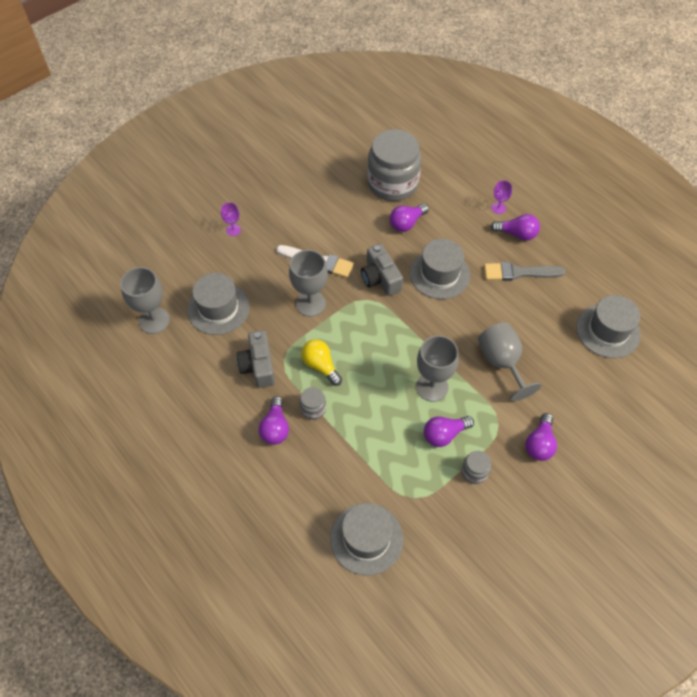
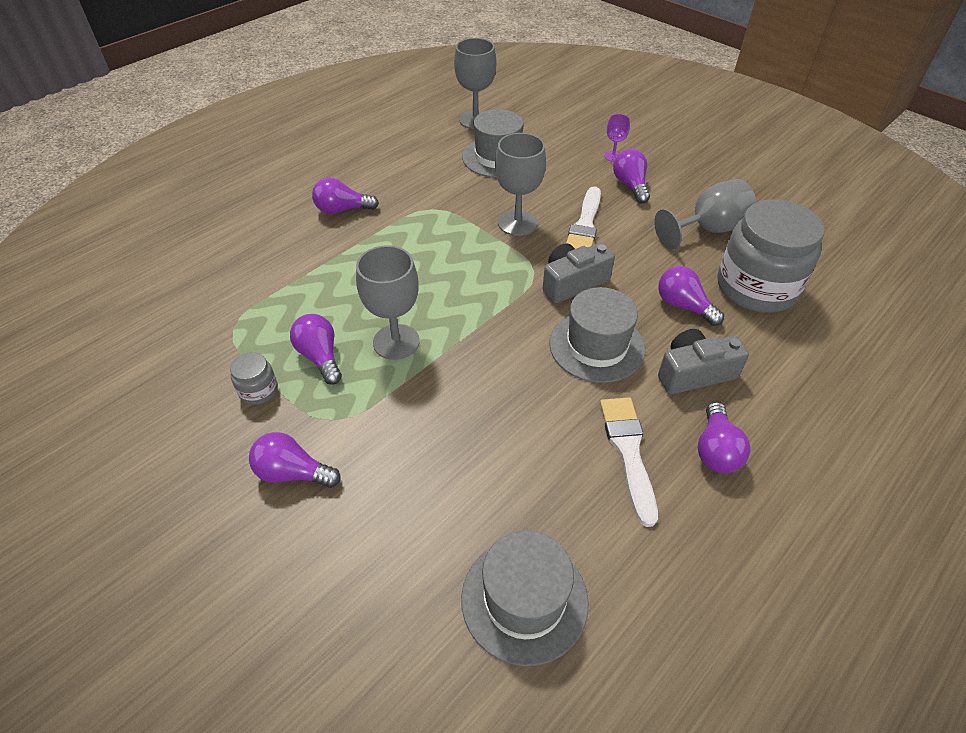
camera: 85 degrees right, 10 degrees down
(258, 366) = (423, 191): grey camera -> grey camera (694, 373)
(274, 226) = (630, 185): none -> purple light bulb
(313, 408) = (366, 235): grey jar -> none
(320, 366) = (426, 237): yellow light bulb -> none
(366, 538) = (190, 288): grey hat -> none
(498, 208) = (766, 423): purple goblet -> none
(502, 362) = (441, 424): grey goblet -> grey goblet (708, 229)
(519, 272) = (628, 452): grey brush -> white brush

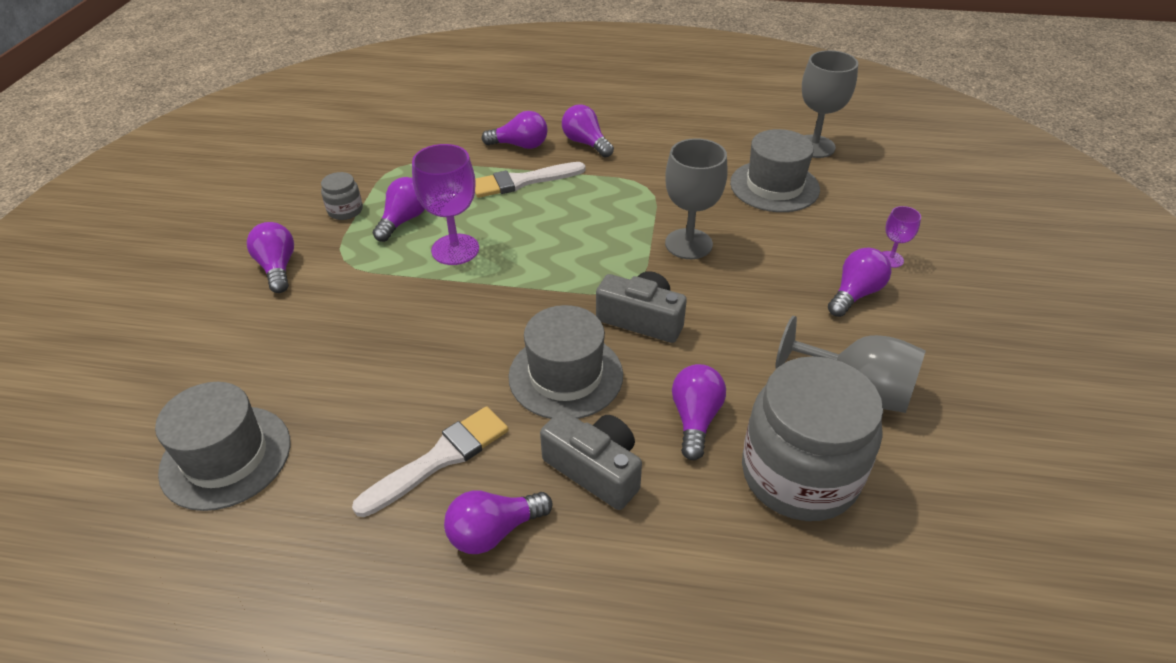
camera: 55 degrees right, 5 degrees down
(299, 244) = (520, 145): none -> purple light bulb
(396, 342) = (455, 249): grey goblet -> purple goblet
(585, 225) = (742, 289): white brush -> white brush (522, 181)

